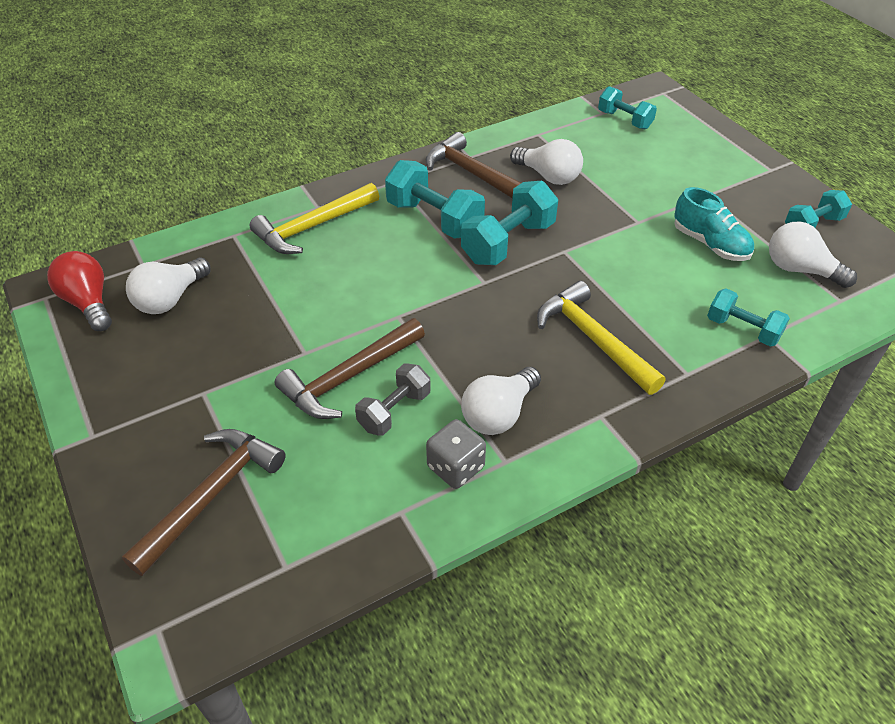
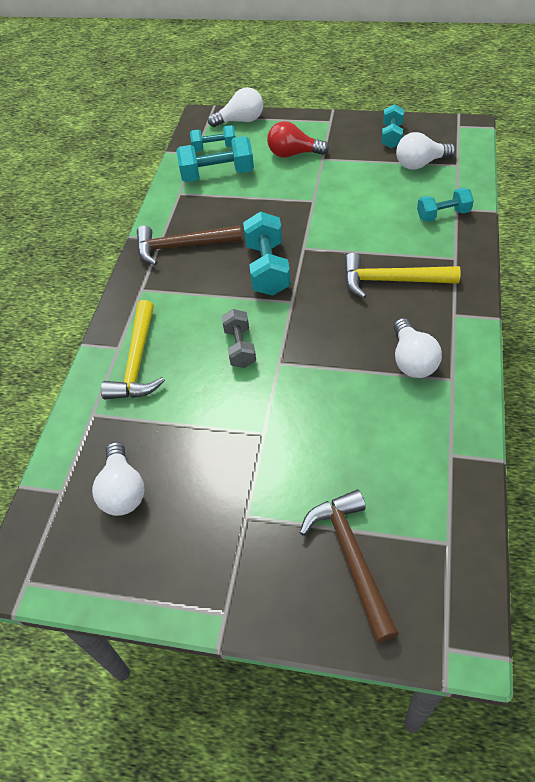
camera: 45 degrees left, 5 degrees up
(88, 303) = (67, 551): red light bulb -> red light bulb (293, 154)
(349, 377) = (311, 420): brown hammer -> none
(394, 411) = (363, 412): grey dumbbell -> grey dumbbell (240, 347)
(434, 219) = (204, 291): turquoise dumbbell -> turquoise dumbbell (217, 175)
(455, 467) = (437, 406): grey dice -> none
(548, 176) = (226, 213): white light bulb -> white light bulb (241, 121)
(710, 244) = (364, 184): turquoise shoe -> none

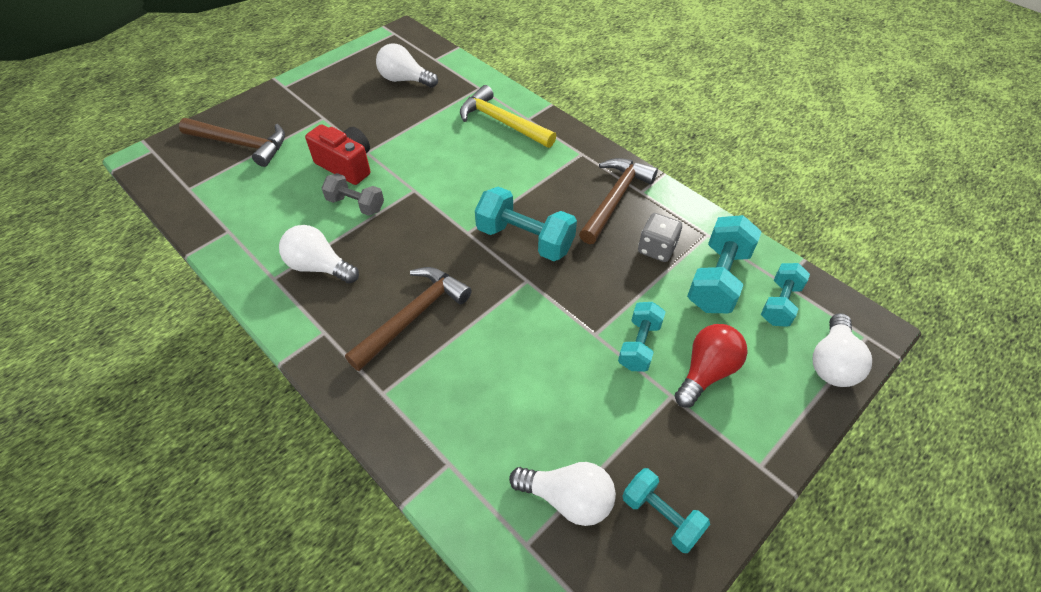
camera: 120 degrees right, 0 degrees up
(215, 207) = (656, 248): none -> grey dice
(240, 347) = (454, 177): grey dumbbell -> grey dumbbell (356, 204)
(295, 434) = (346, 165): none -> red camera
(392, 281) = (412, 316): yellow hammer -> brown hammer
(420, 164) = (567, 498): white light bulb -> white light bulb turned 90 degrees clockwise
(443, 215) = (453, 439): turquoise dumbbell -> turquoise dumbbell (639, 345)

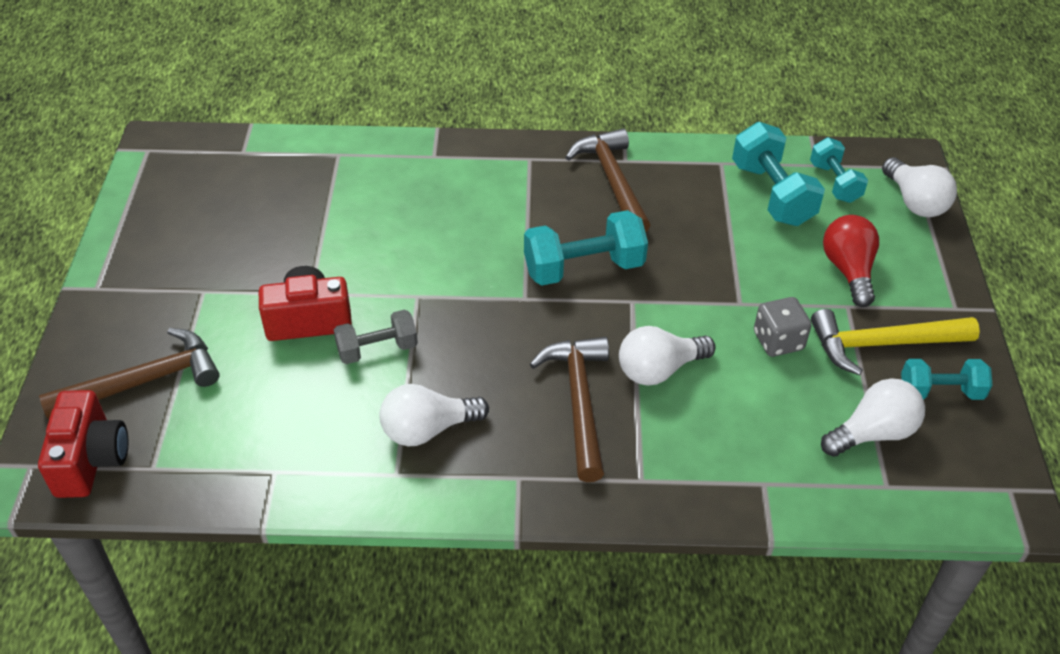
camera: 45 degrees left, 5 degrees down
(173, 166) = (91, 460): none -> red camera
(405, 80) = (241, 194): white light bulb -> white light bulb (659, 370)
(502, 122) = (413, 175): yellow hammer -> yellow hammer (883, 344)
(639, 345) = (781, 286): turquoise dumbbell -> none
(656, 248) = (698, 201): grey dice -> grey dice (778, 341)

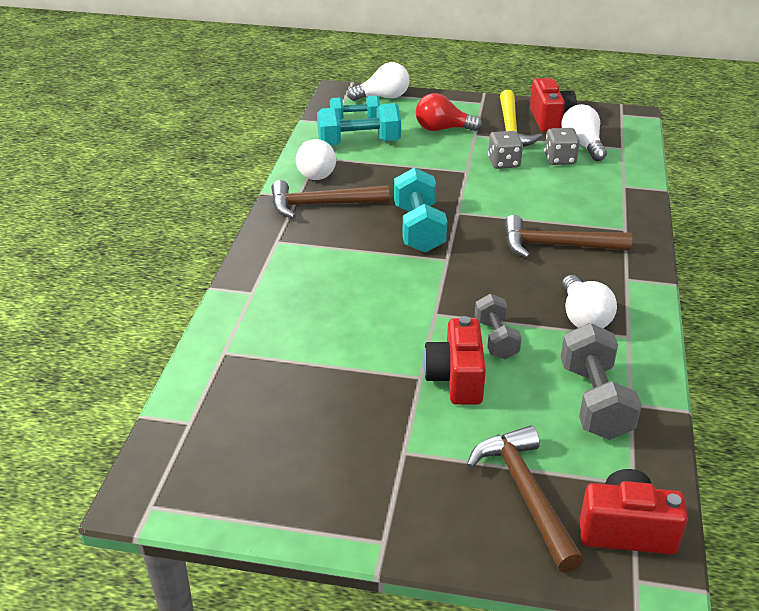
camera: 80 degrees left, 10 degrees down
(277, 438) = (594, 401): none -> grey dumbbell
(659, 370) = (527, 210): white light bulb -> white light bulb (314, 172)
(814, 405) = (560, 159): none -> grey dice
(940, 392) = (550, 119): turquoise dumbbell -> red camera

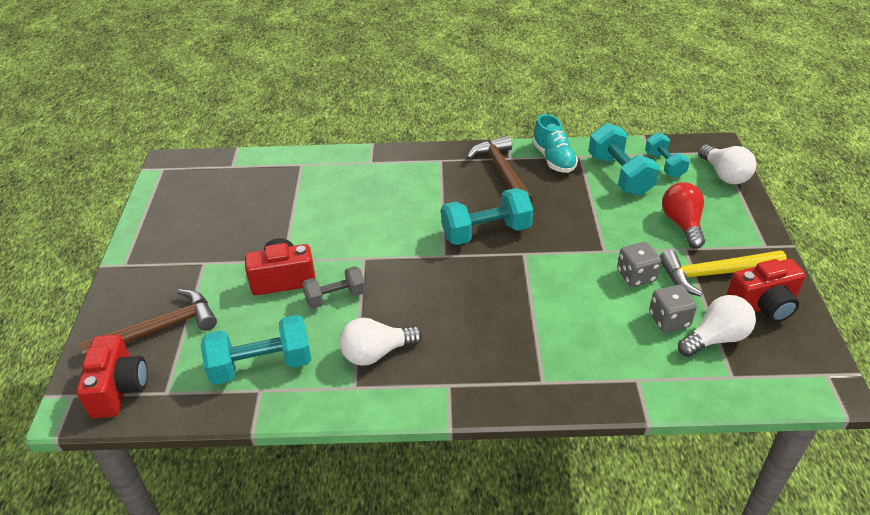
camera: 80 degrees right, 5 degrees up
(314, 172) = (554, 159): white light bulb -> turquoise shoe
(557, 246) = (490, 328): brown hammer -> none
(594, 401) = (261, 365): grey dumbbell -> turquoise dumbbell

